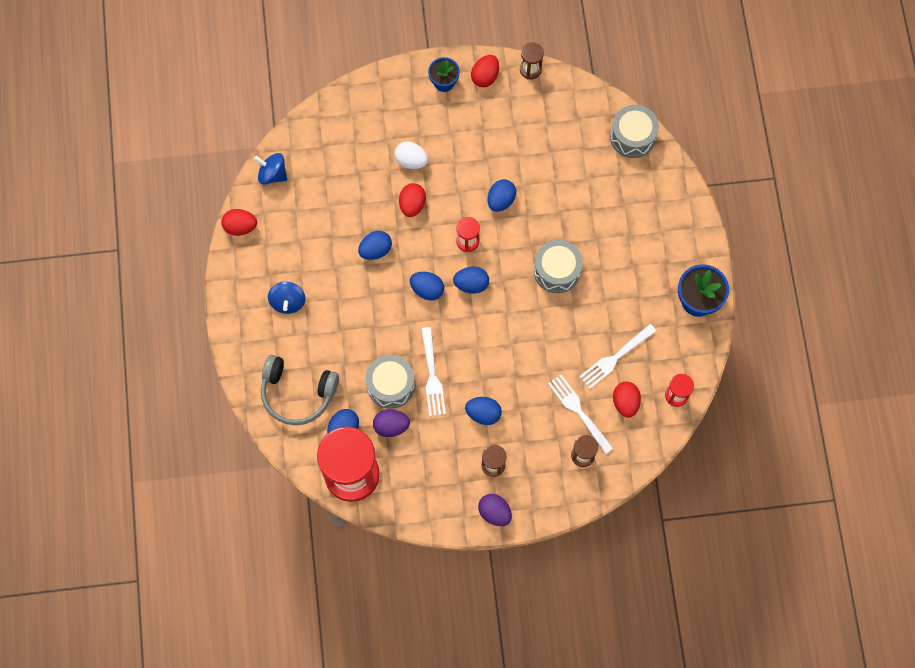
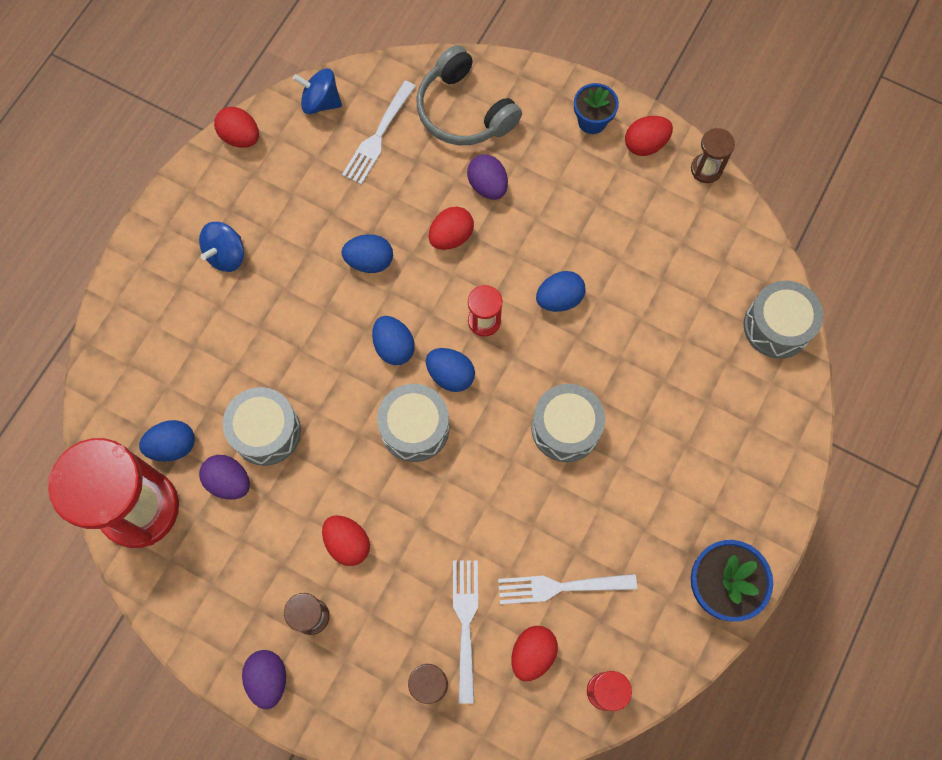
camera: 35 degrees right, 0 degrees up
(272, 174) = (321, 102): blue spinning top -> blue spinning top turned 45 degrees counterclockwise
(297, 393) = (155, 367): grey headphones -> grey headphones (464, 111)
(411, 161) = (487, 186): white egg -> purple egg
(432, 375) = (323, 452): white fork -> white fork (378, 135)
(473, 327) = (415, 428): none -> grey drum
(483, 413) = (347, 543): blue egg -> red egg

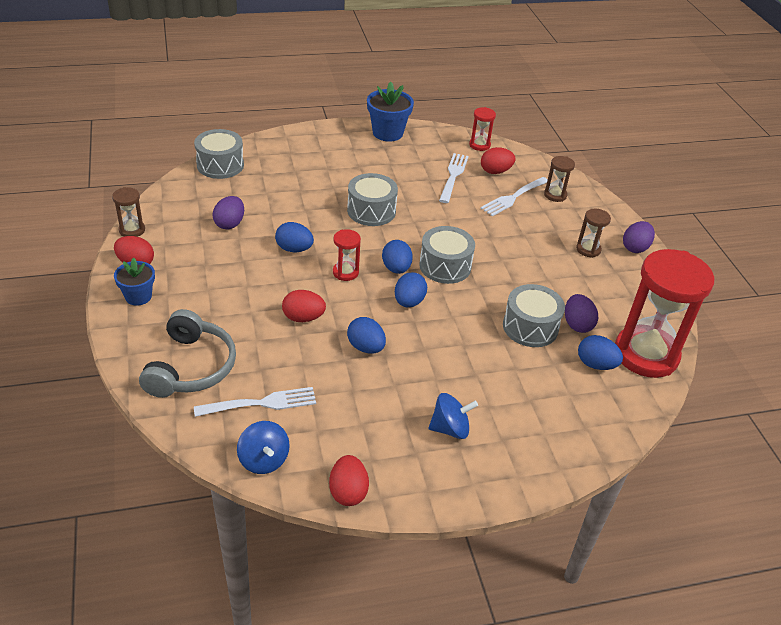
camera: 135 degrees left, 30 degrees down
(347, 543) = (537, 257): red egg -> none
(487, 186) = (244, 321): purple egg -> purple egg (230, 224)
(561, 586) = (453, 176): white fork -> white fork turned 120 degrees counterclockwise

